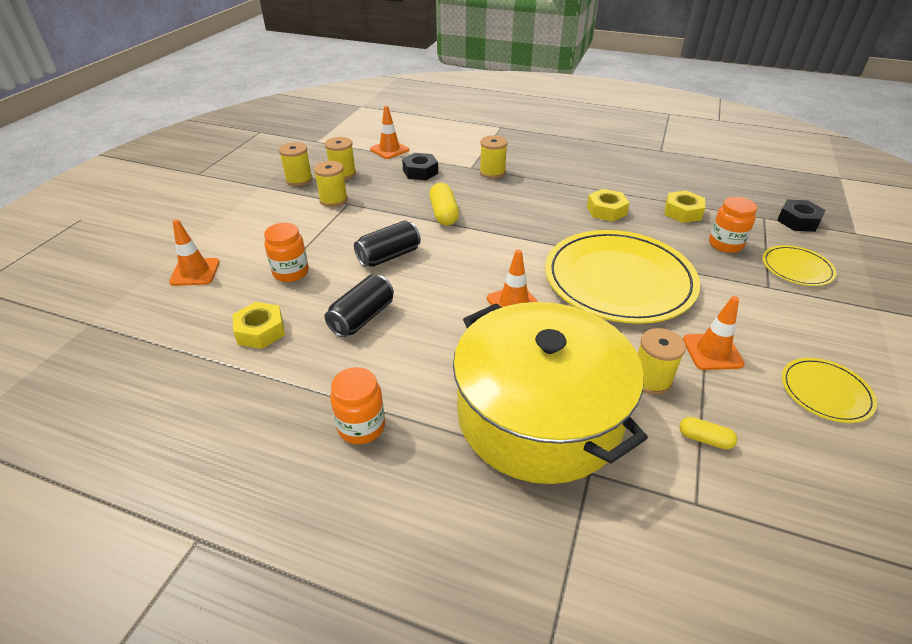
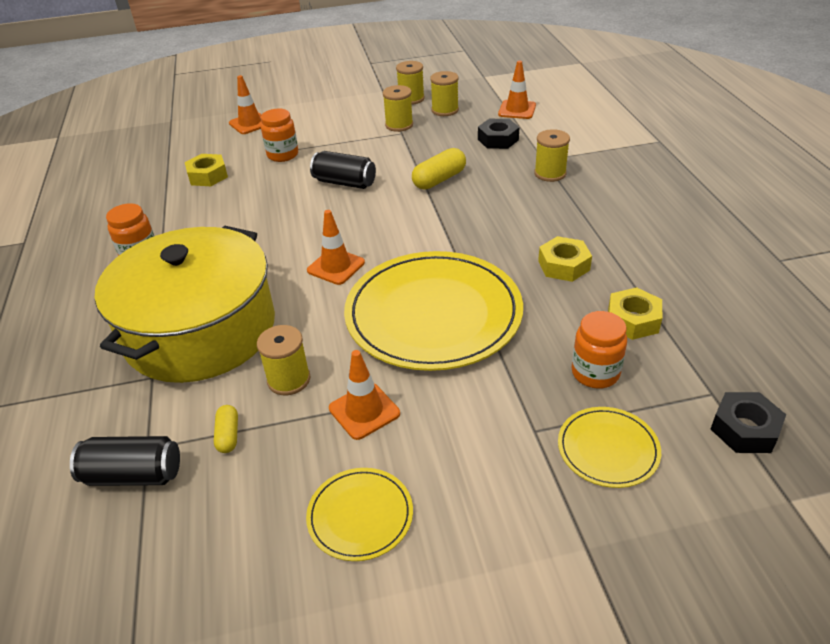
camera: 60 degrees right, 0 degrees up
(362, 318) = (254, 206): black can -> black can (133, 475)

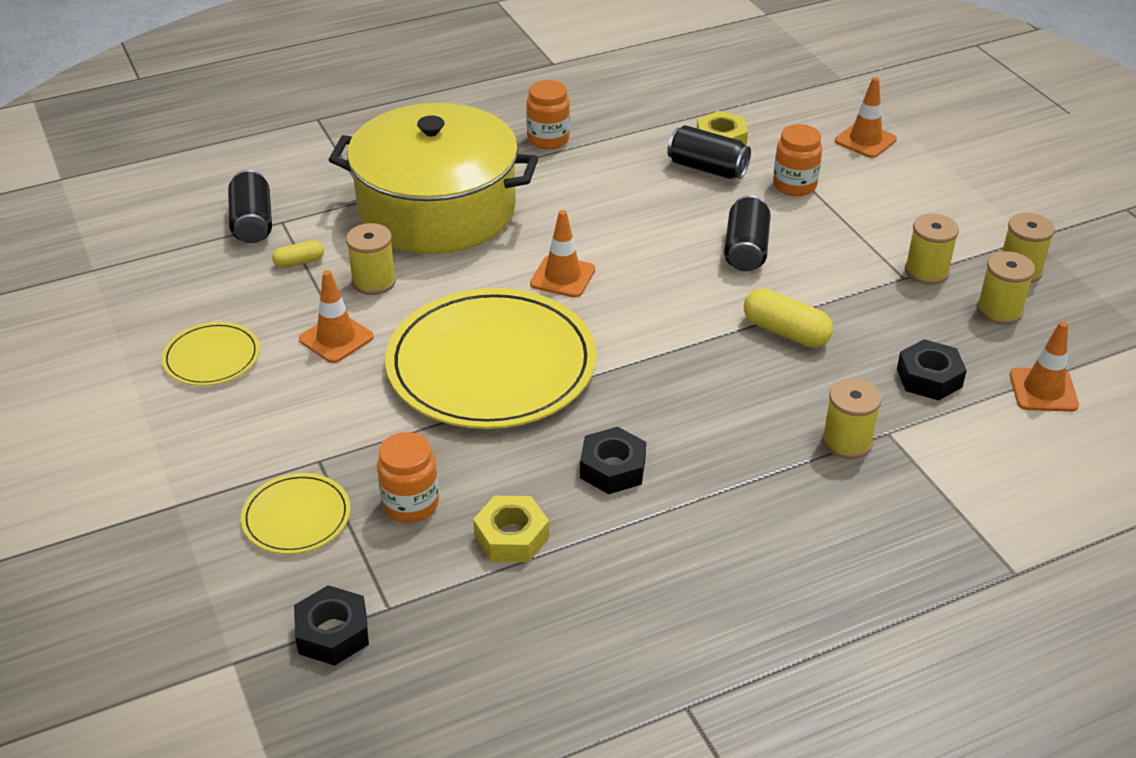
camera: 75 degrees right, 0 degrees up
(238, 186) = (707, 168): none -> black can
(563, 265) = (612, 468): yellow nut -> black nut

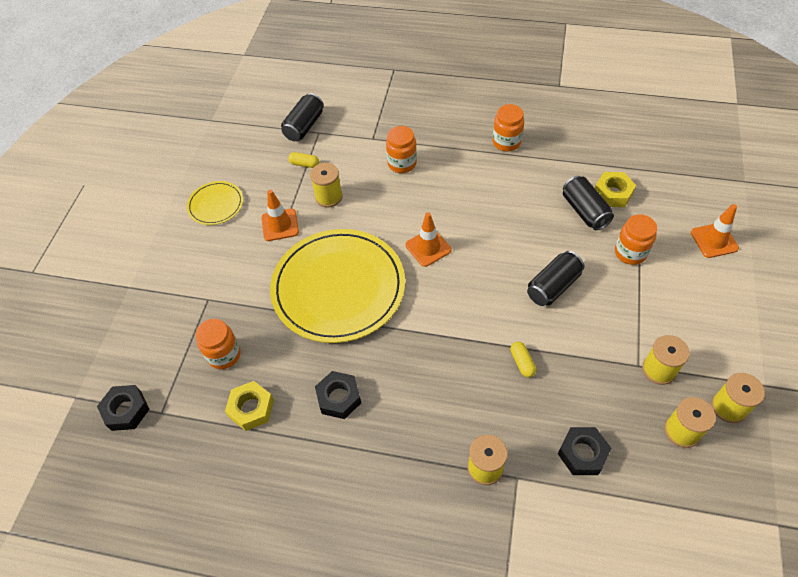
camera: 40 degrees right, 15 degrees up
(296, 517) = (170, 328): yellow plate -> none
(437, 209) = (402, 163): yellow pot -> orange jar
(785, 332) = (522, 362): yellow capsule -> yellow capsule, size x0.58
(1043, 390) = (653, 513): orange traffic cone -> none

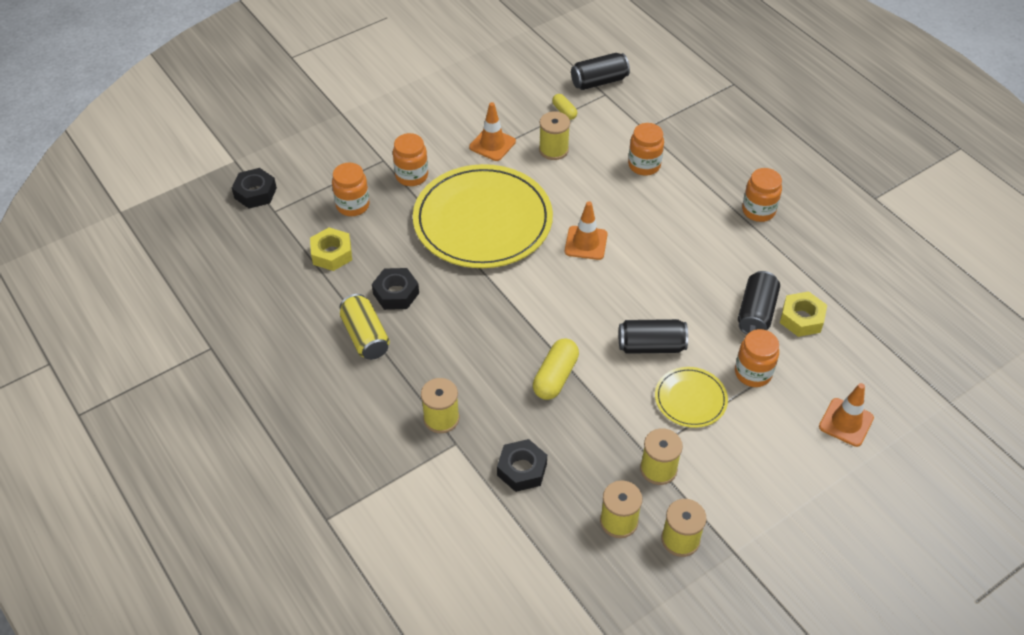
camera: 40 degrees right, 5 degrees down
(216, 205) = (462, 96): yellow plate -> yellow plate (690, 399)
(245, 294) = (411, 176): none -> orange jar
(355, 453) = (365, 336): none -> yellow can
(522, 362) = (555, 377): yellow capsule -> yellow capsule, size x1.73

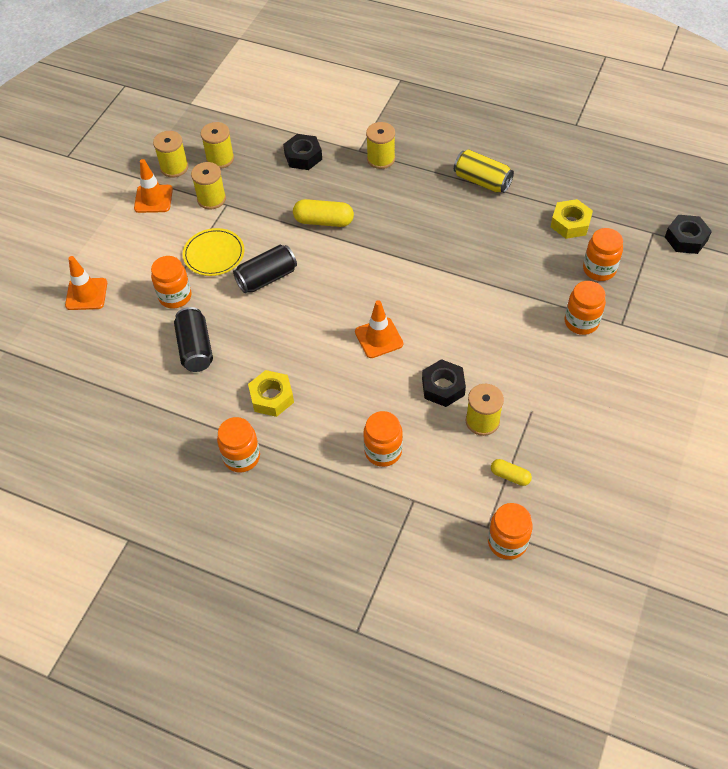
camera: 150 degrees right, 5 degrees up
(396, 293) = (491, 220): black nut -> black nut (443, 387)
(483, 220) = (482, 312): yellow plate -> none
(492, 144) = (543, 395): orange traffic cone -> orange traffic cone (153, 199)
(555, 377) = (323, 221): yellow capsule -> yellow capsule turned 75 degrees counterclockwise
(599, 81) = (507, 542): black can -> orange jar
(801, 319) = (154, 363): yellow nut -> yellow nut (271, 397)

